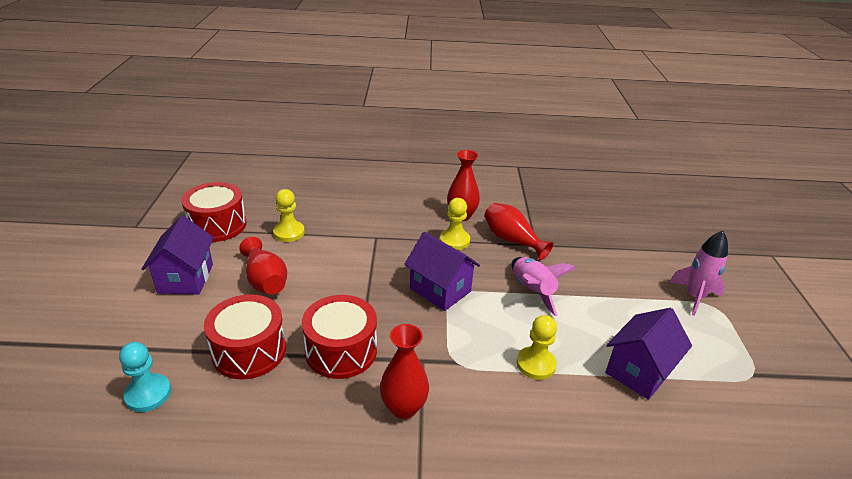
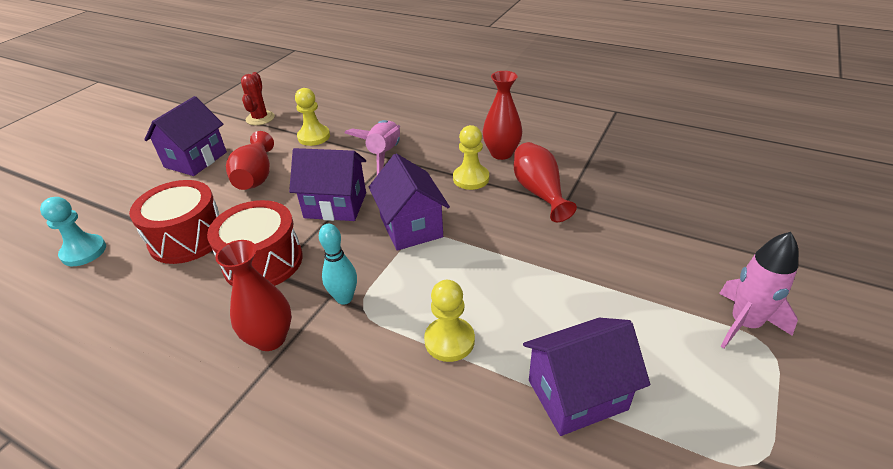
camera: 30 degrees right, 5 degrees up
(217, 225) = (260, 118): red drum -> red cactus
(363, 288) = (335, 205): none -> purple house
(435, 359) = (344, 298): none -> turquoise bowling pin
(532, 291) = (515, 255): pink rocket -> pink rocket (384, 154)

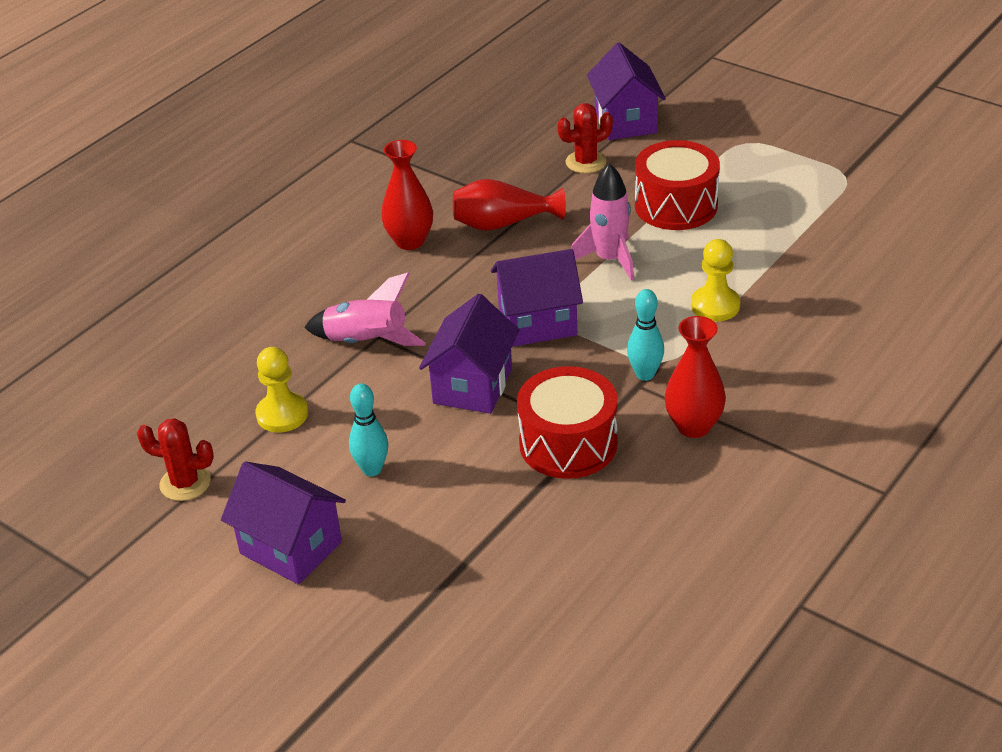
camera: 80 degrees left, 0 degrees up
(84, 252) = (500, 630): turquoise pawn -> none
(187, 238) = (500, 522): red drum -> red drum (676, 205)
(256, 176) = (372, 469): red vase -> turquoise bowling pin
(471, 178) = (456, 270): yellow pawn -> none
(577, 395) = (782, 242): purple house -> purple house (625, 121)
(653, 226) = (586, 162): none -> red cactus
(744, 324) = (721, 146): pink rocket -> pink rocket (609, 259)

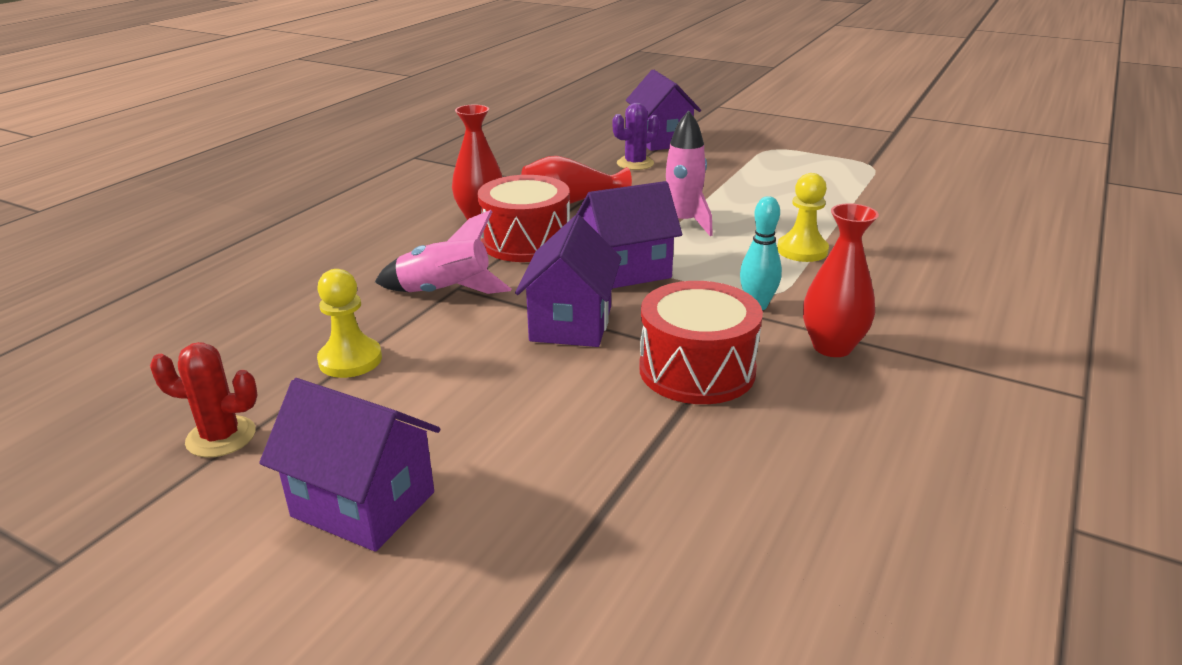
camera: 10 degrees left, 10 degrees down
(372, 469) = (465, 408): turquoise bowling pin -> none
(586, 162) = (635, 163): red cactus -> purple cactus
(676, 205) = (729, 186): red drum -> red drum (526, 242)

